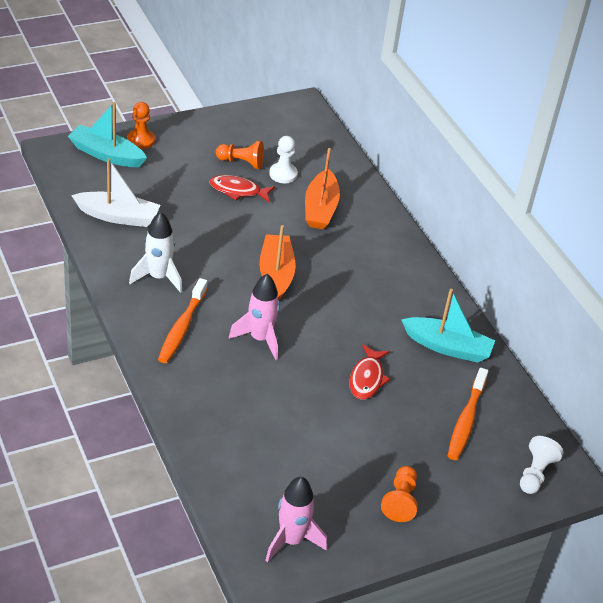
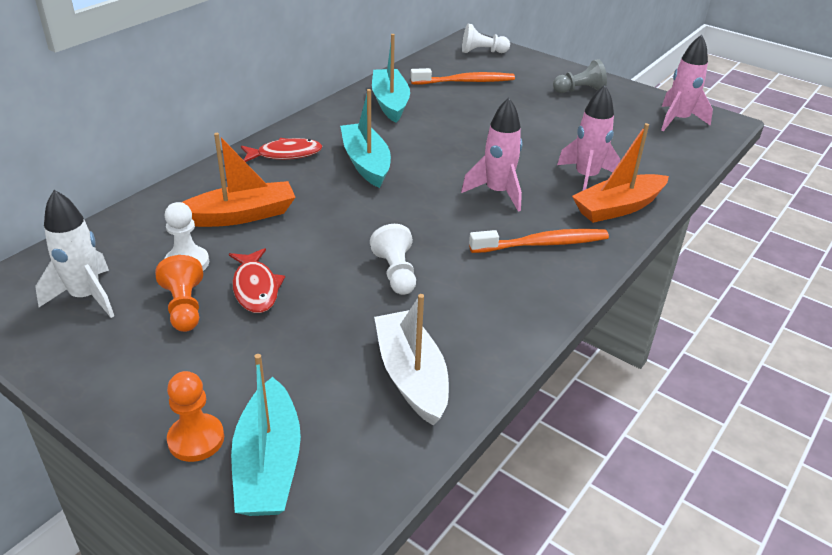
camera: 115 degrees left, 5 degrees down
(158, 277) = (487, 290): white rocket -> white rocket (86, 297)
(207, 248) = (396, 273): none -> white pawn
(243, 402) = (586, 178): none -> pink rocket
(276, 274) = (391, 211): orange boat -> orange boat (618, 207)
(350, 289) = (366, 163): none -> turquoise boat
(367, 378) = (475, 128): red fish -> red fish (285, 154)
(400, 501) = (579, 90): orange pawn -> grey pawn

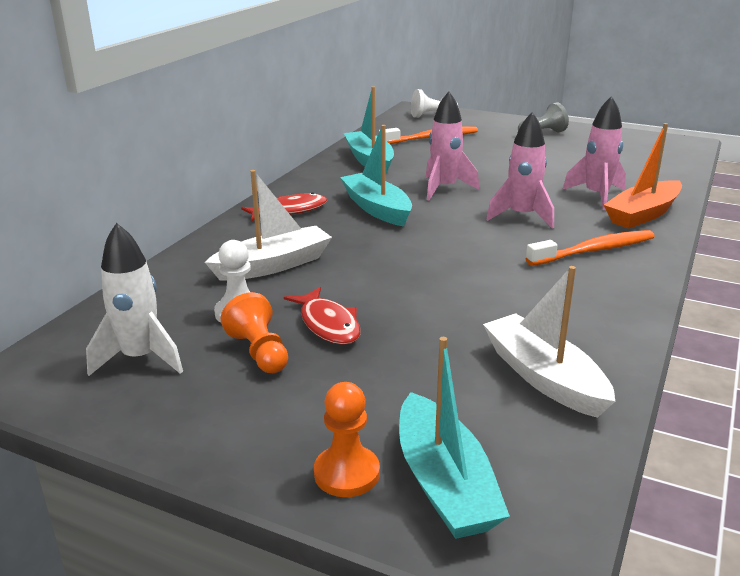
camera: 10 degrees left, 10 degrees down
(240, 215) = (273, 265): orange boat -> white boat
(396, 273) = (467, 292): white pawn -> none
(678, 120) = (646, 146): pink rocket -> pink rocket (444, 189)

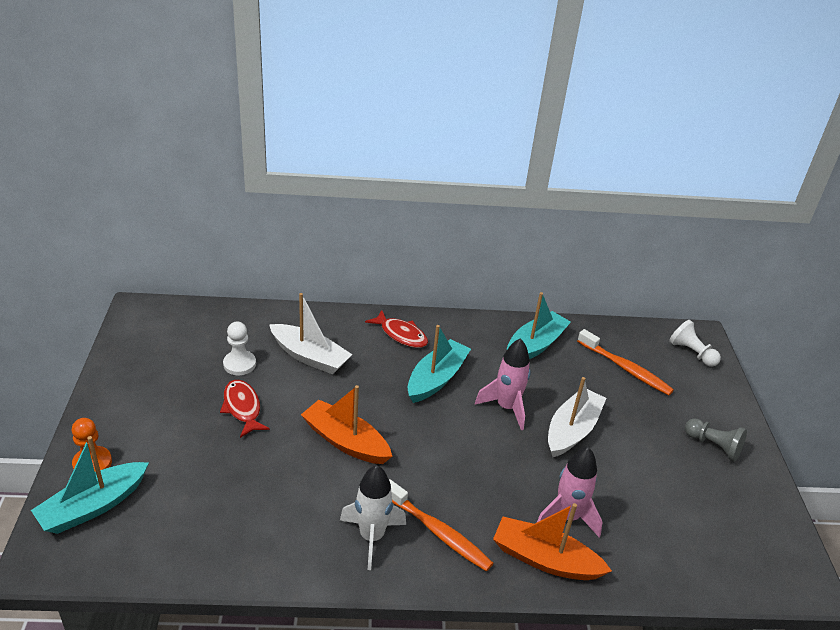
camera: 60 degrees right, 10 degrees up
(140, 358) = (173, 345): white rocket -> white rocket (371, 537)
(259, 352) = (198, 389): orange pawn -> none
(328, 324) = (242, 408): red fish -> red fish turned 120 degrees clockwise
(437, 271) = (345, 441): none -> orange boat
(521, 216) = (480, 471): pink rocket -> none
(544, 377) = (219, 532): white boat -> white boat (572, 430)

